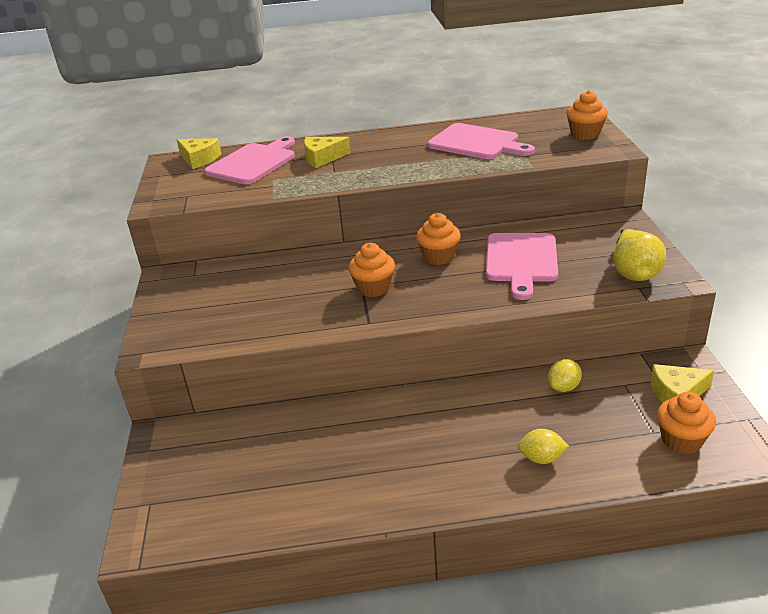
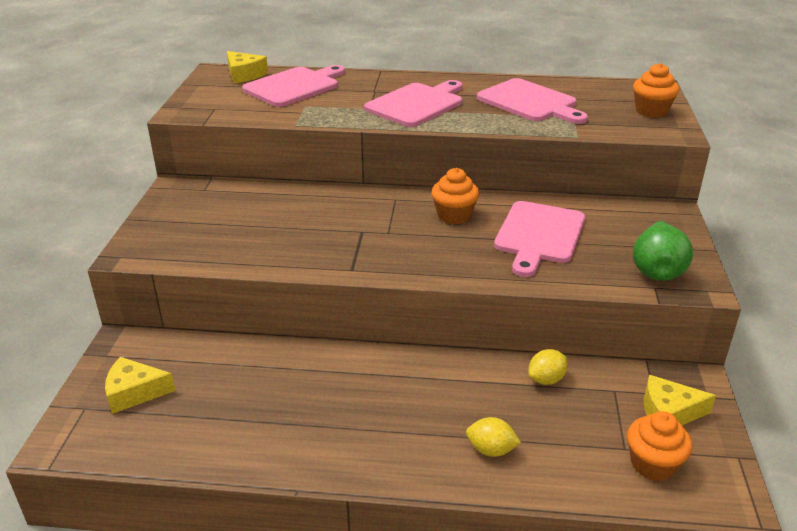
camera: 10 degrees right, 0 degrees up
(322, 158) = (364, 92): yellow cheese -> yellow cheese (134, 392)
(373, 288) = (373, 235): orange cupcake -> none
(376, 161) = (416, 104): none -> pink cutting board
(634, 272) = (656, 270): yellow pear -> green pear

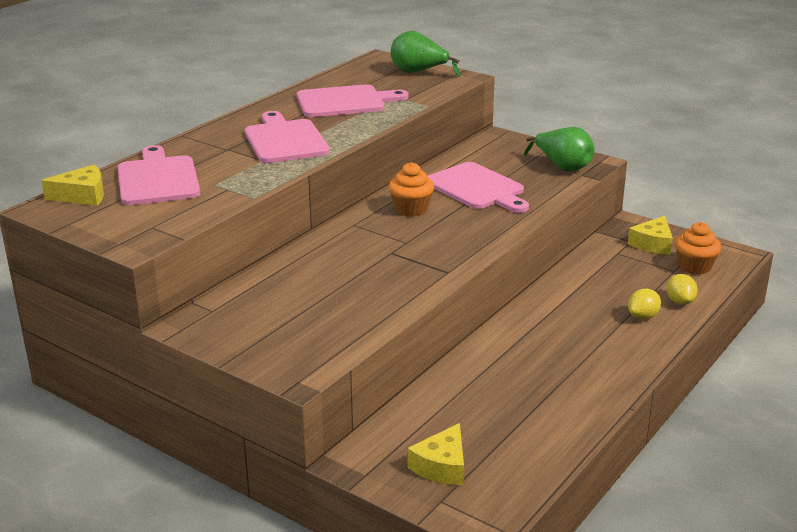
camera: 60 degrees left, 5 degrees down
(546, 379) = (586, 272): yellow lemon -> yellow lemon (680, 302)
(651, 111) = (418, 72): orange cupcake -> green pear

